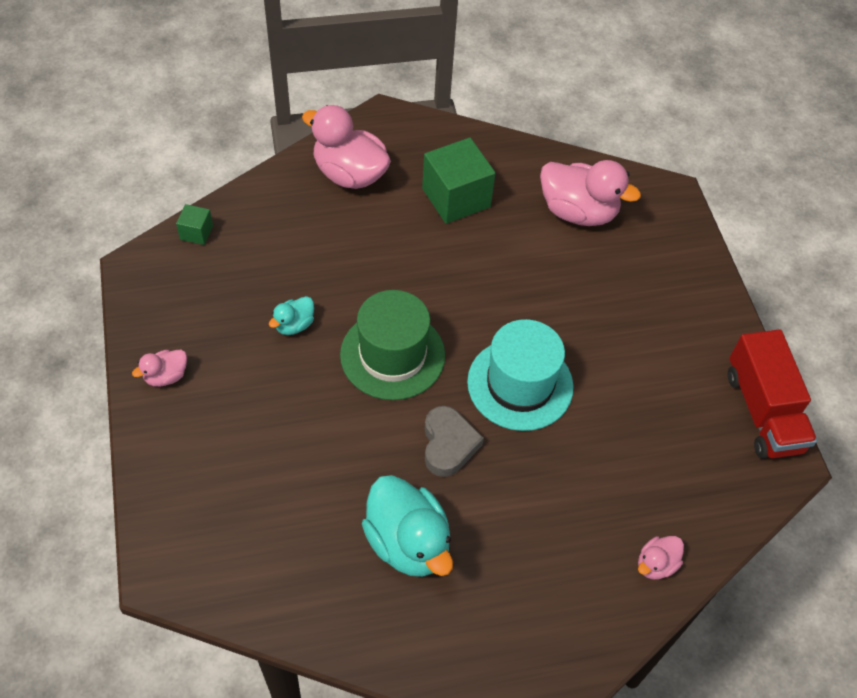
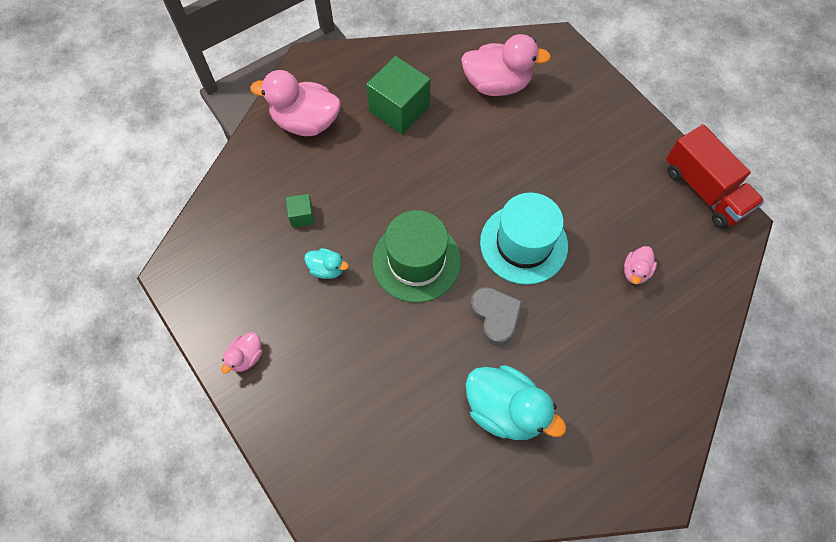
camera: 20 degrees left, 10 degrees up
(196, 232) = (207, 222): green cube -> green cube (302, 216)
(294, 325) = (327, 269): turquoise duck -> turquoise duck turned 90 degrees counterclockwise
(656, 564) = (689, 344): pink duck -> pink duck (635, 271)

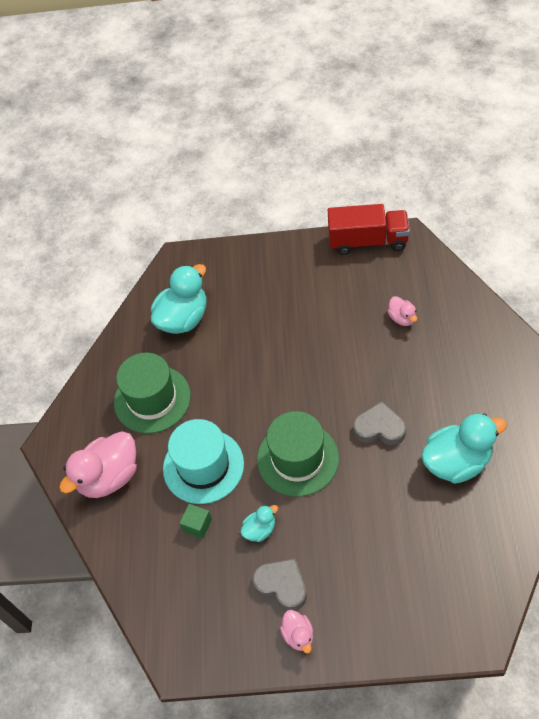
camera: 50 degrees left, 10 degrees down
(285, 317) = (282, 585): none -> grey heart
(399, 109) = (152, 399): green cube -> green hat
(497, 84) = (183, 318): pink duck -> turquoise duck
(523, 244) = (333, 376): turquoise hat -> turquoise hat (203, 466)

